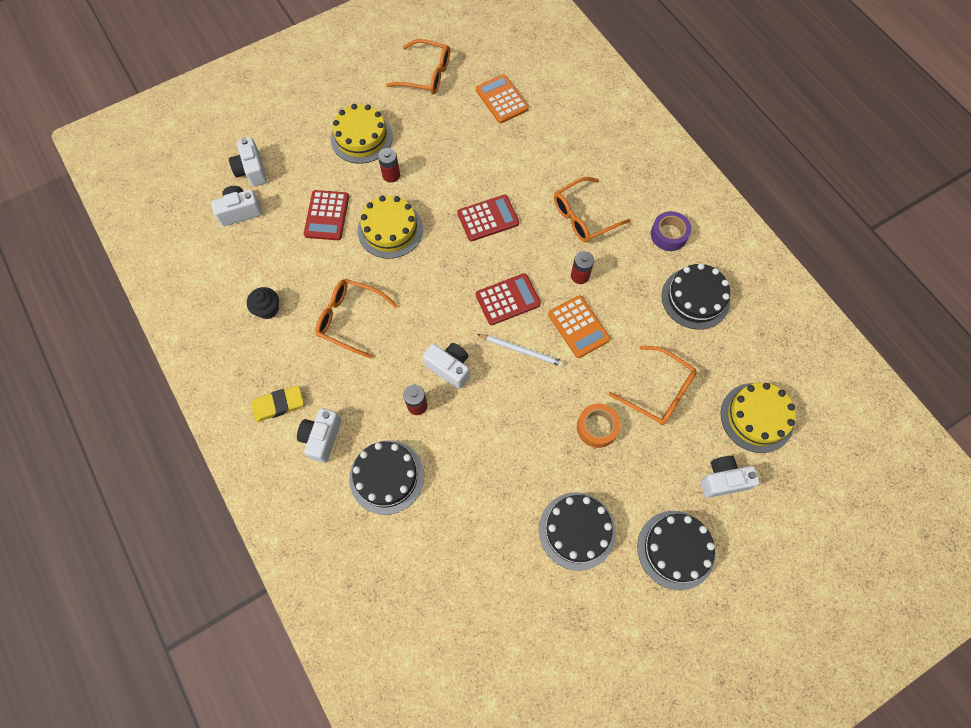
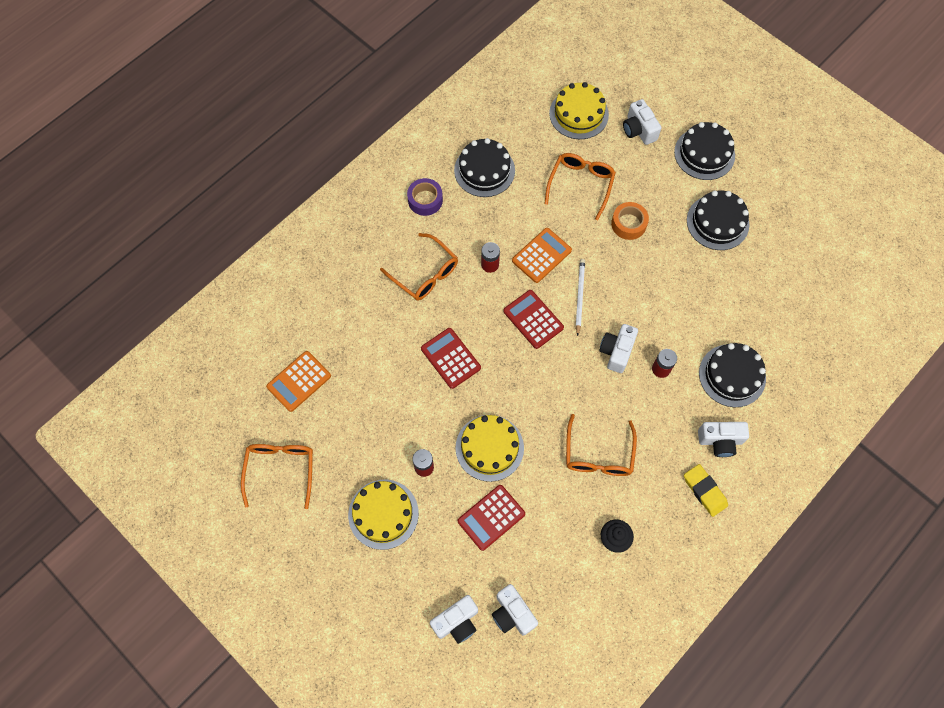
camera: 105 degrees left, 0 degrees up
(327, 215) = (491, 517): red calculator -> red calculator turned 150 degrees clockwise

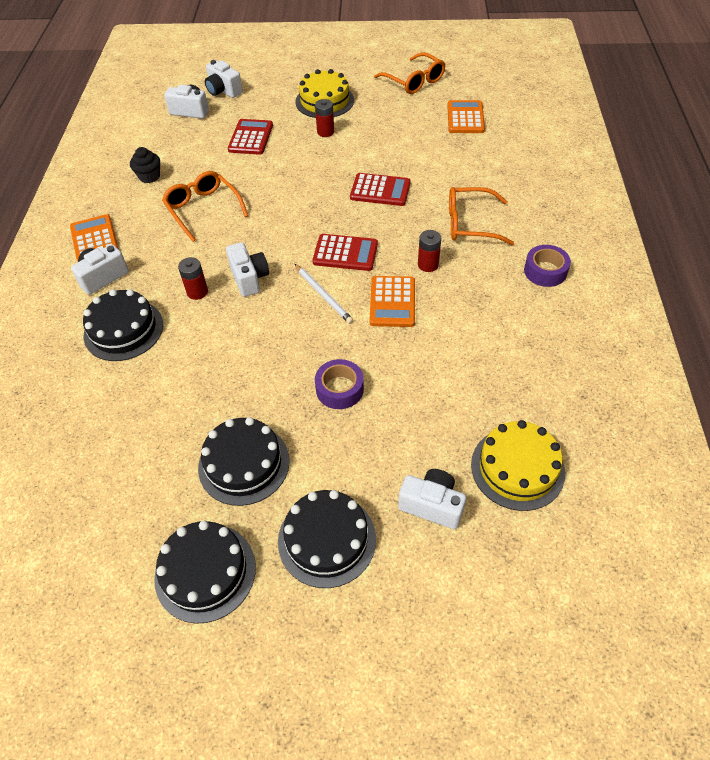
camera: 140 degrees right, 15 degrees down
(456, 622) = (223, 91): white camera -> white camera turned 60 degrees counterclockwise
(484, 170) = (532, 333): black cake -> black cake (205, 572)
(489, 447) = (291, 165): yellow cake -> none
(581, 184) = (427, 391): orange glasses -> none
(628, 224) = (339, 389): orange tape -> purple tape
(704, 491) = (94, 239): yellow eraser -> orange calculator

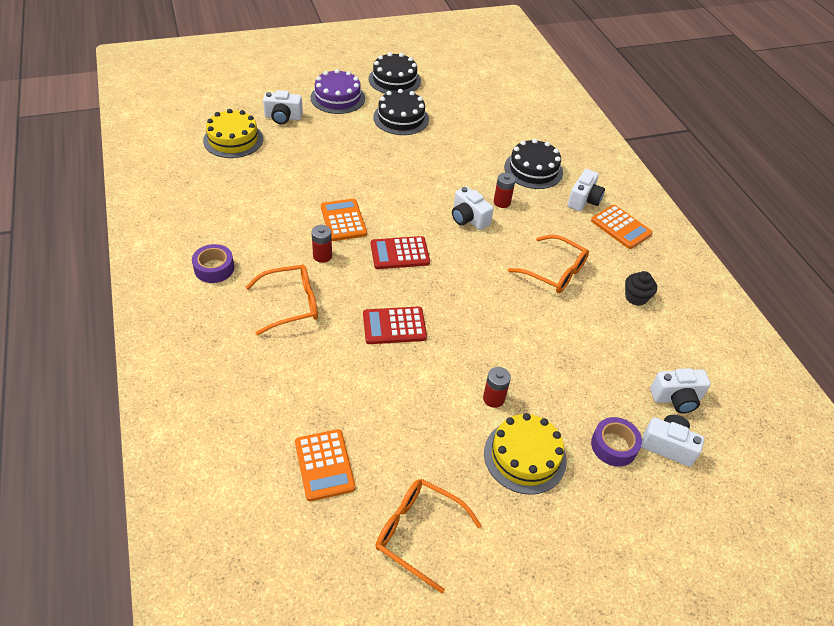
camera: 155 degrees right, 5 degrees down
(251, 138) = (574, 370): red calculator -> none
(323, 295) = (401, 216): white pencil -> none
(327, 539) = (337, 98): black cake -> purple cake
(339, 389) = (360, 160): purple tape -> purple tape (614, 446)

